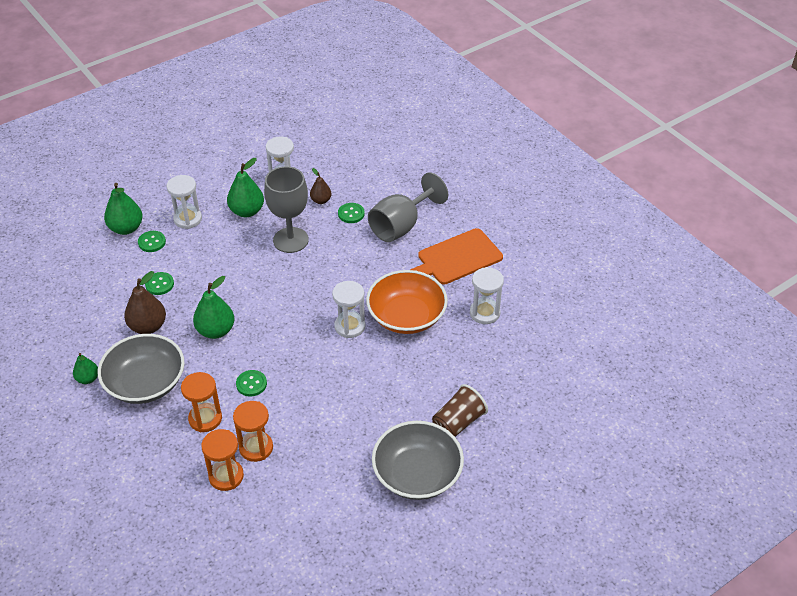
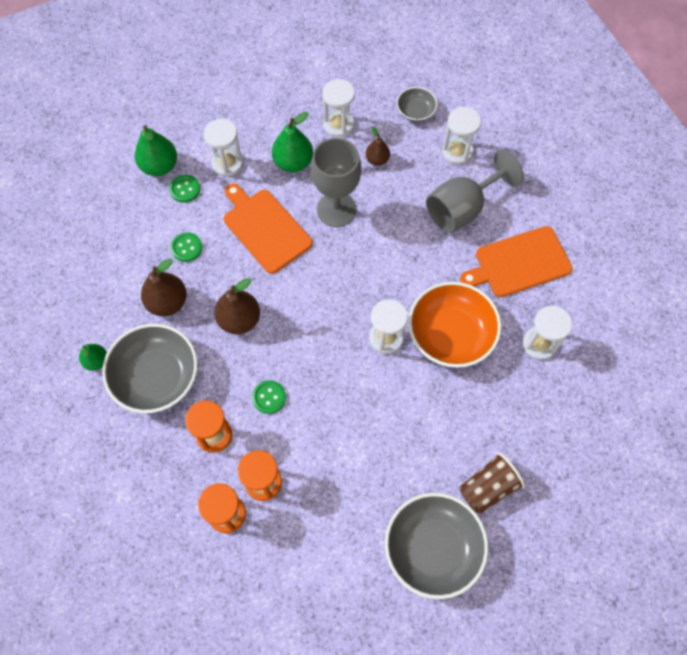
camera: 10 degrees right, 20 degrees up
(216, 331) = (239, 320): green pear -> brown pear
(229, 261) = (265, 228): none -> orange cutting board
(349, 163) = (415, 111): none -> grey bowl
(351, 214) = (408, 183): green button -> none
(390, 187) = (457, 152): none -> white hourglass

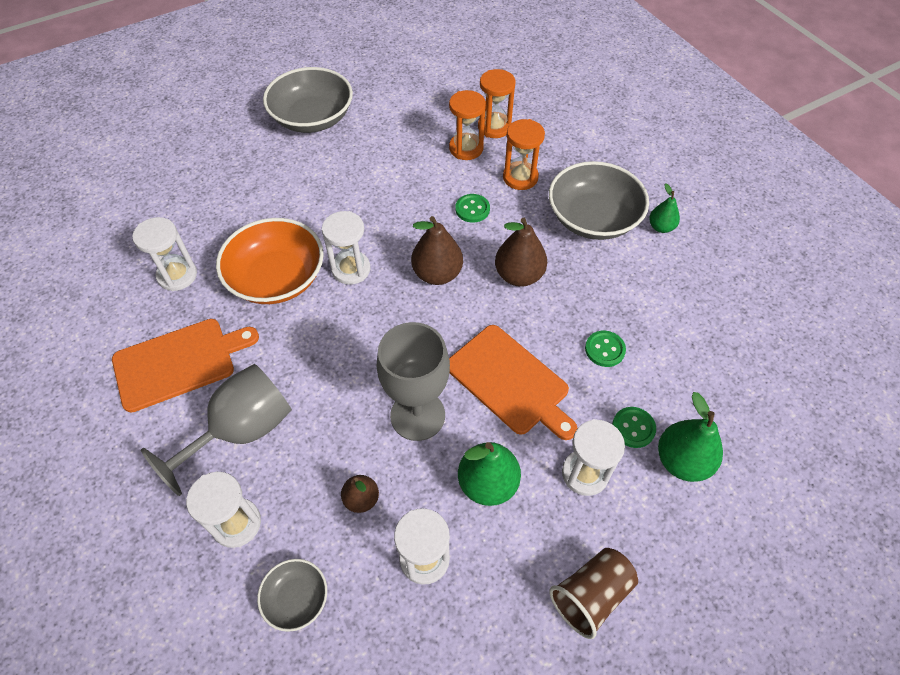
camera: 175 degrees right, 10 degrees down
(167, 302) = (606, 287): brown pear -> brown pear (437, 274)
(488, 488) = (257, 157): brown cup -> brown cup (590, 595)

